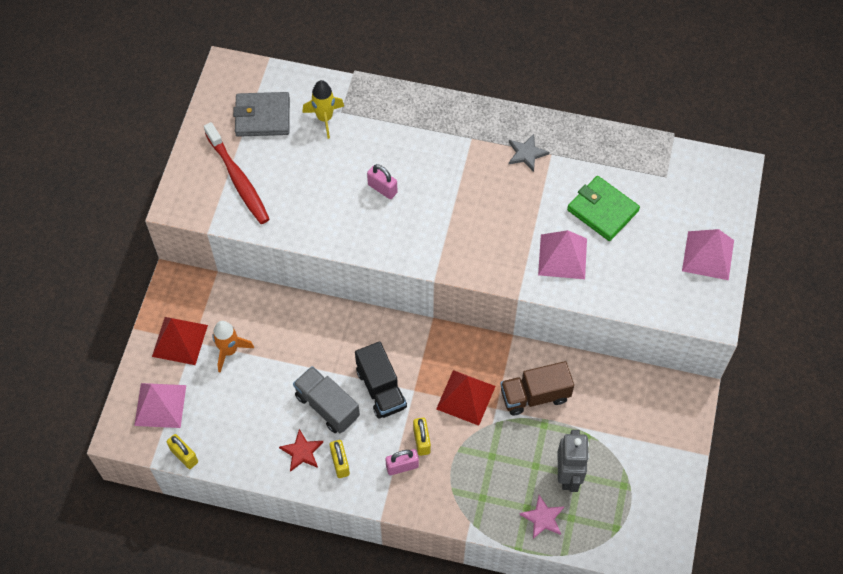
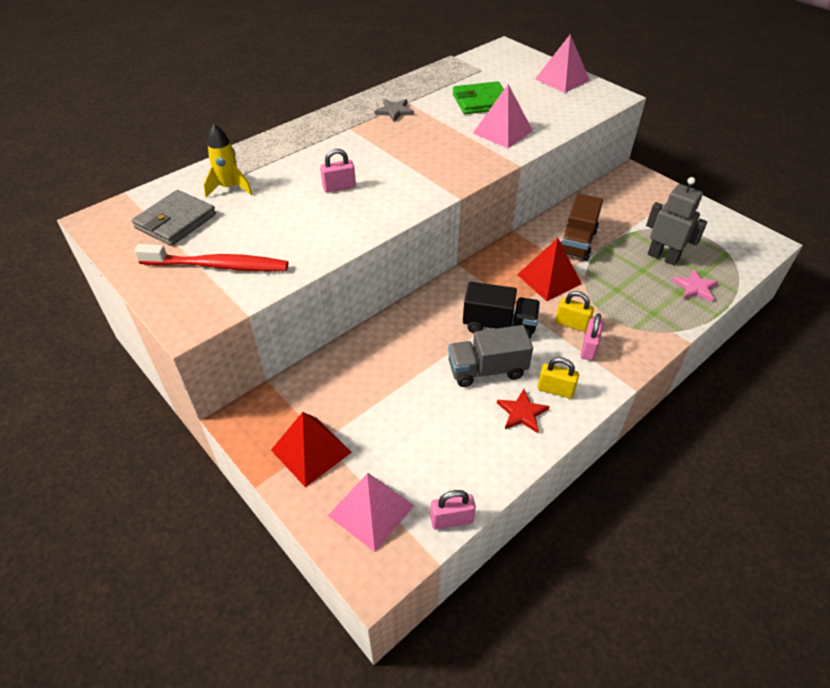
camera: 55 degrees left, 15 degrees down
(184, 456) = (451, 520): yellow padlock -> pink padlock
(229, 351) = (362, 414): orange rocket -> none

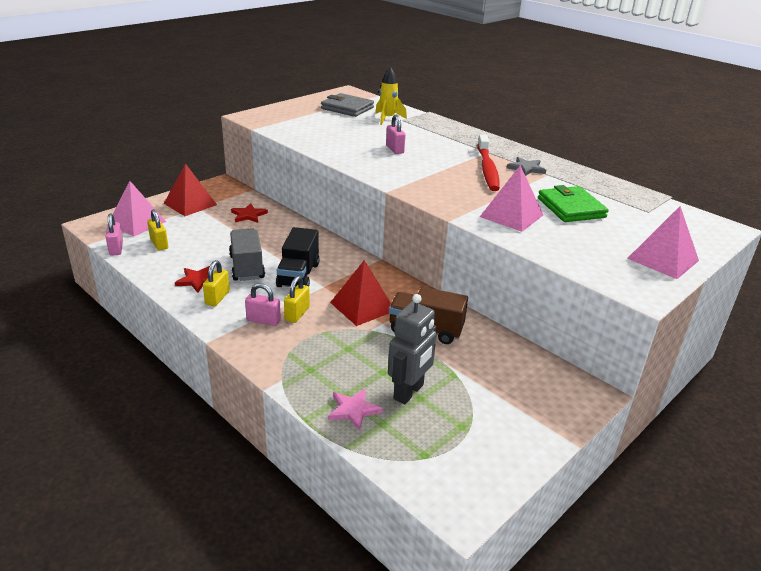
camera: 85 degrees right, 15 degrees down
(218, 266) = (300, 120): red toothbrush -> red toothbrush (487, 169)
(352, 379) = (248, 215): none -> red star
(435, 469) = (159, 244): none -> yellow padlock

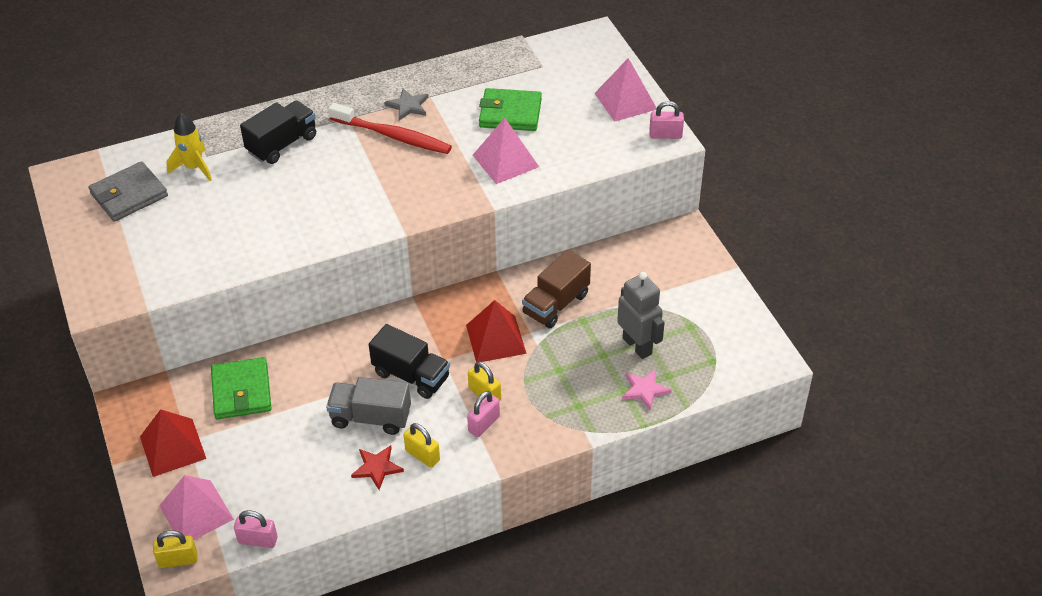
camera: 65 degrees left, 15 degrees up
(159, 244) = (269, 494): yellow padlock -> yellow padlock (178, 560)
(248, 215) = (241, 391): red star -> green wallet
(394, 149) = (297, 192): pink padlock -> pink padlock (665, 135)
(436, 137) = (282, 144): none -> black truck

